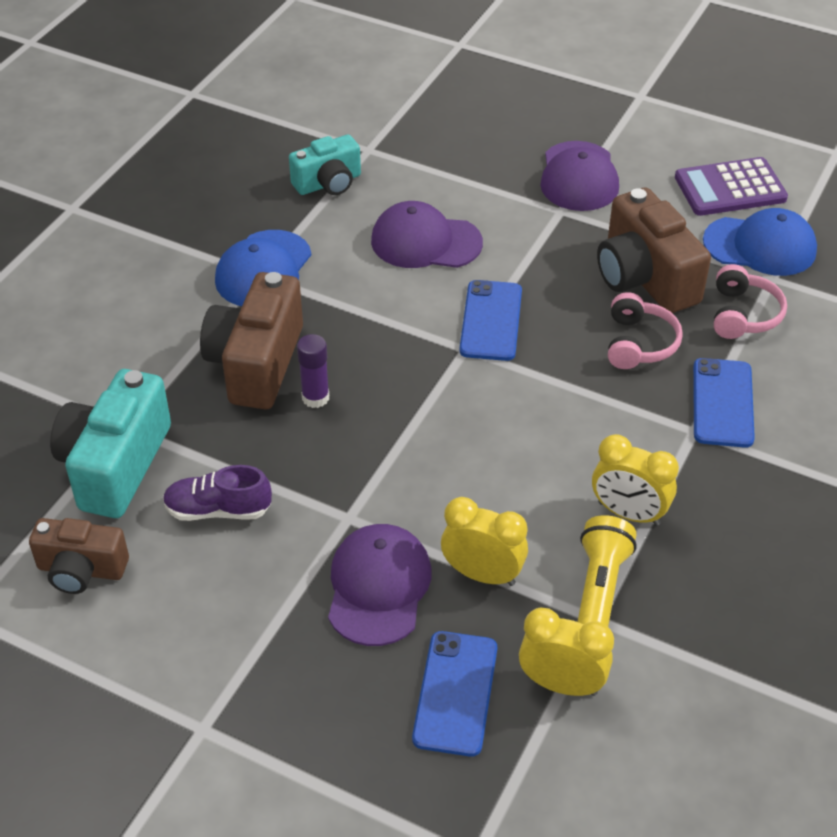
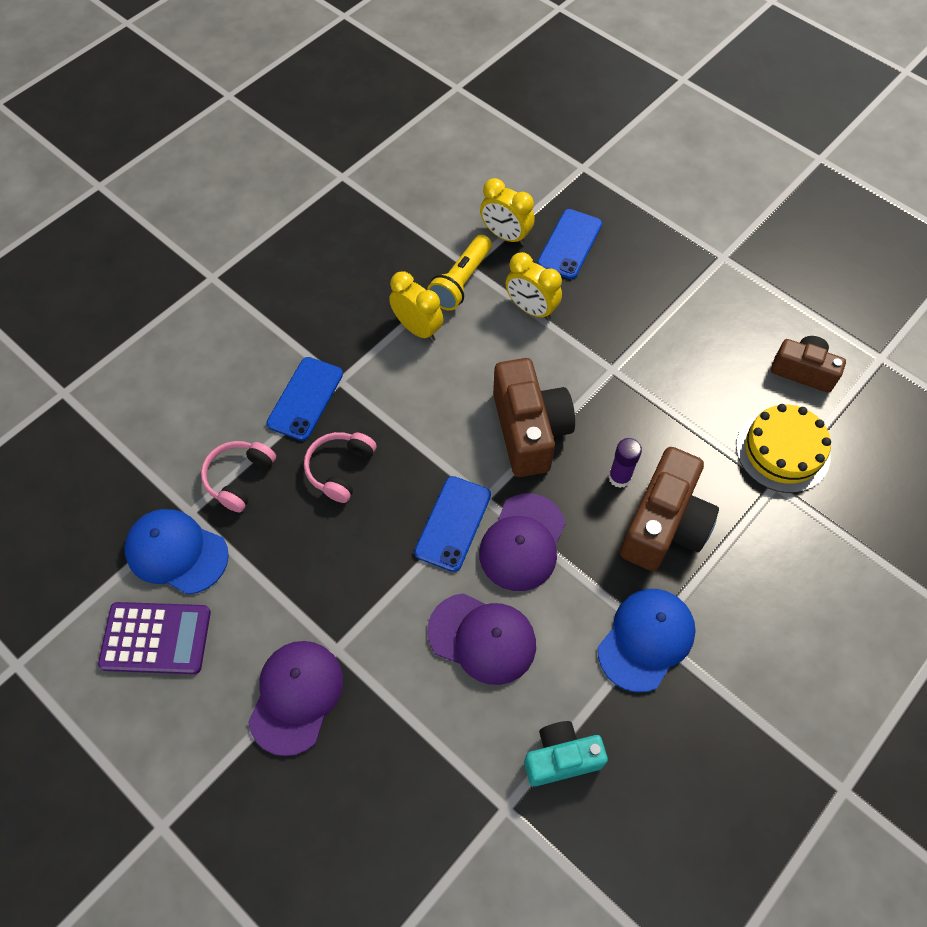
camera: 165 degrees left, 15 degrees up
(115, 465) = (782, 451): turquoise camera -> yellow cake
(218, 510) = (705, 395): purple shoe -> none
(378, 587) = (602, 316): purple cap -> purple cap (522, 542)
(644, 278) = (299, 540): brown camera -> brown camera (529, 430)

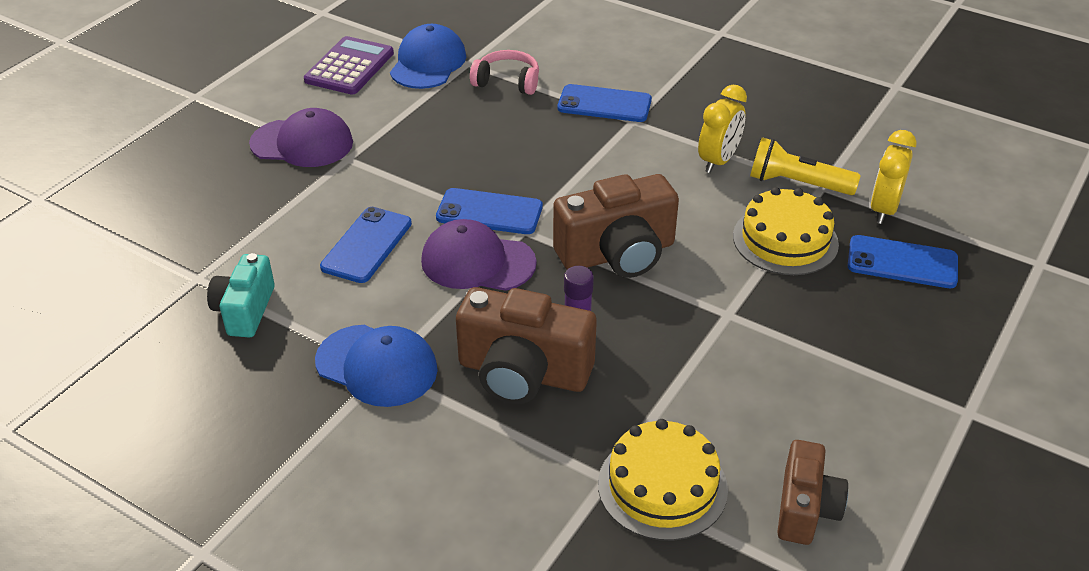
camera: 80 degrees right, 20 degrees down
(156, 638) = (349, 67): purple calculator -> purple calculator turned 150 degrees counterclockwise
(340, 469) = (532, 135): pink headphones -> none
(482, 638) = (366, 245): purple cap -> blue phone
(531, 309) = (785, 240): yellow clock -> yellow cake
(561, 758) = (245, 310): turquoise camera -> turquoise camera turned 150 degrees counterclockwise

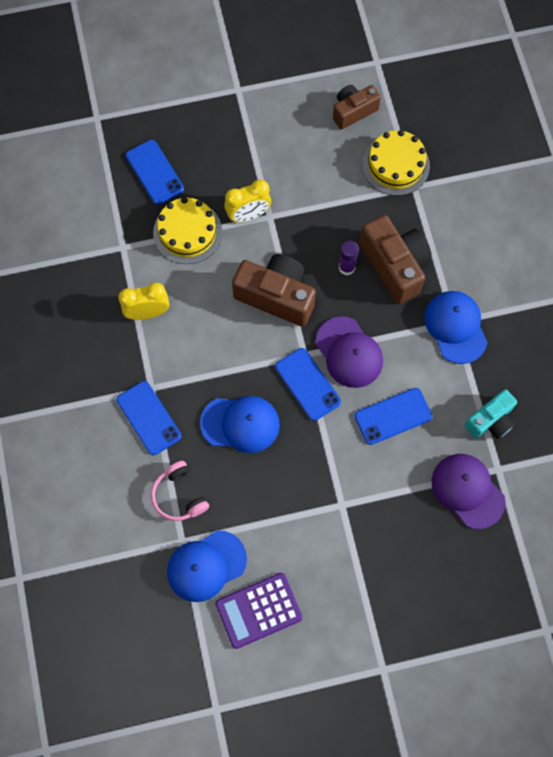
camera: 135 degrees left, 30 degrees up
(302, 143) = (356, 546): purple cap -> purple cap (467, 491)
(517, 149) = (240, 424): none -> blue cap
(797, 183) = (131, 260): yellow flashlight -> none
(883, 209) = (115, 206): yellow clock -> yellow clock (248, 215)

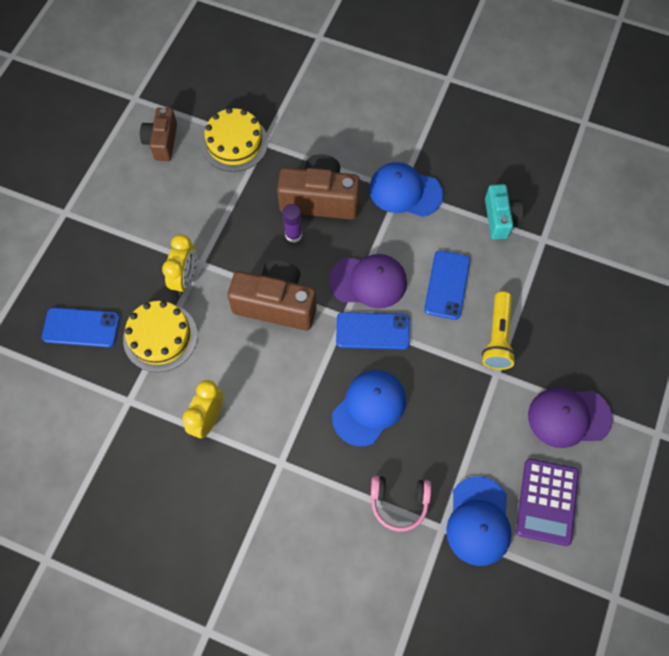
camera: 55 degrees left, 5 degrees down
(149, 418) = (308, 483): blue phone -> none
(276, 296) = (276, 304): brown camera -> brown camera turned 45 degrees clockwise
(375, 486) = (497, 337): none -> yellow flashlight
(467, 491) = (546, 272): purple cap -> purple cap (569, 417)

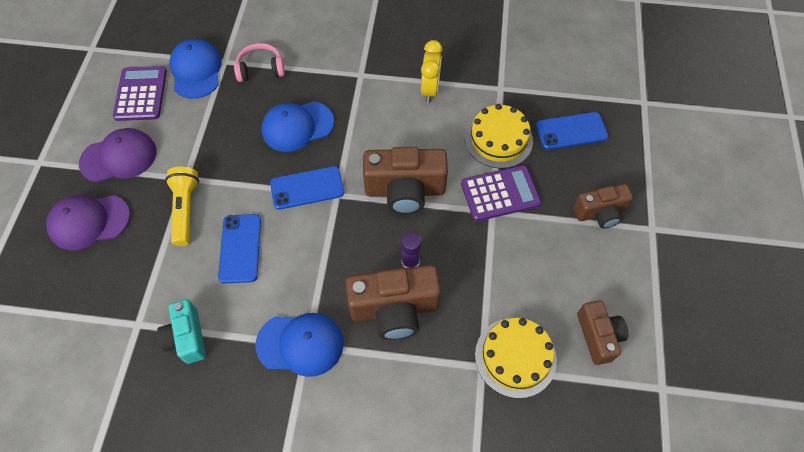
camera: 165 degrees right, 5 degrees down
(102, 237) = (600, 213): none -> brown camera
(185, 278) = (500, 193): yellow clock -> purple calculator
(368, 281) = (321, 233): purple cap -> purple cap (89, 222)
(369, 408) = (297, 126): blue cap -> blue cap turned 45 degrees clockwise

